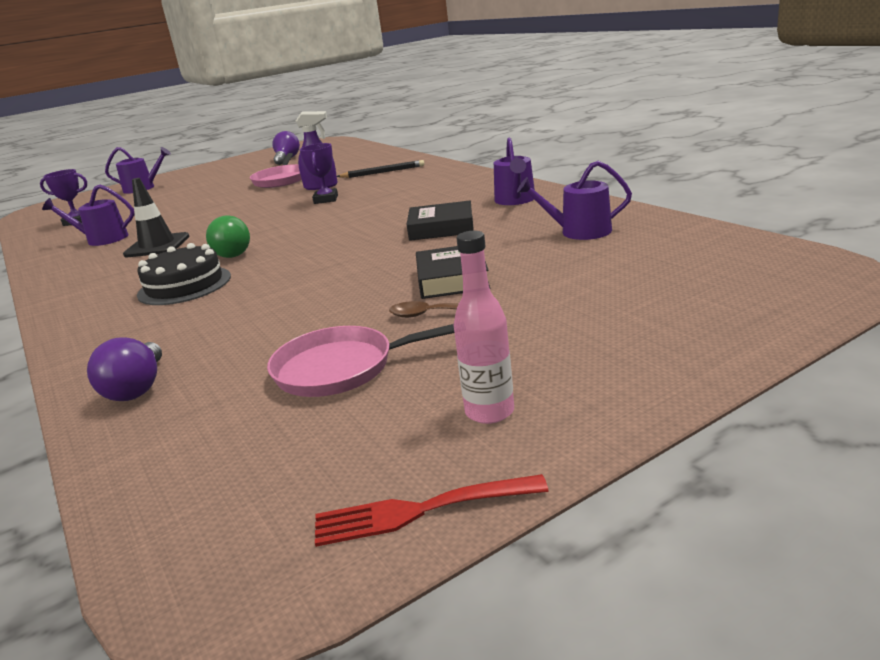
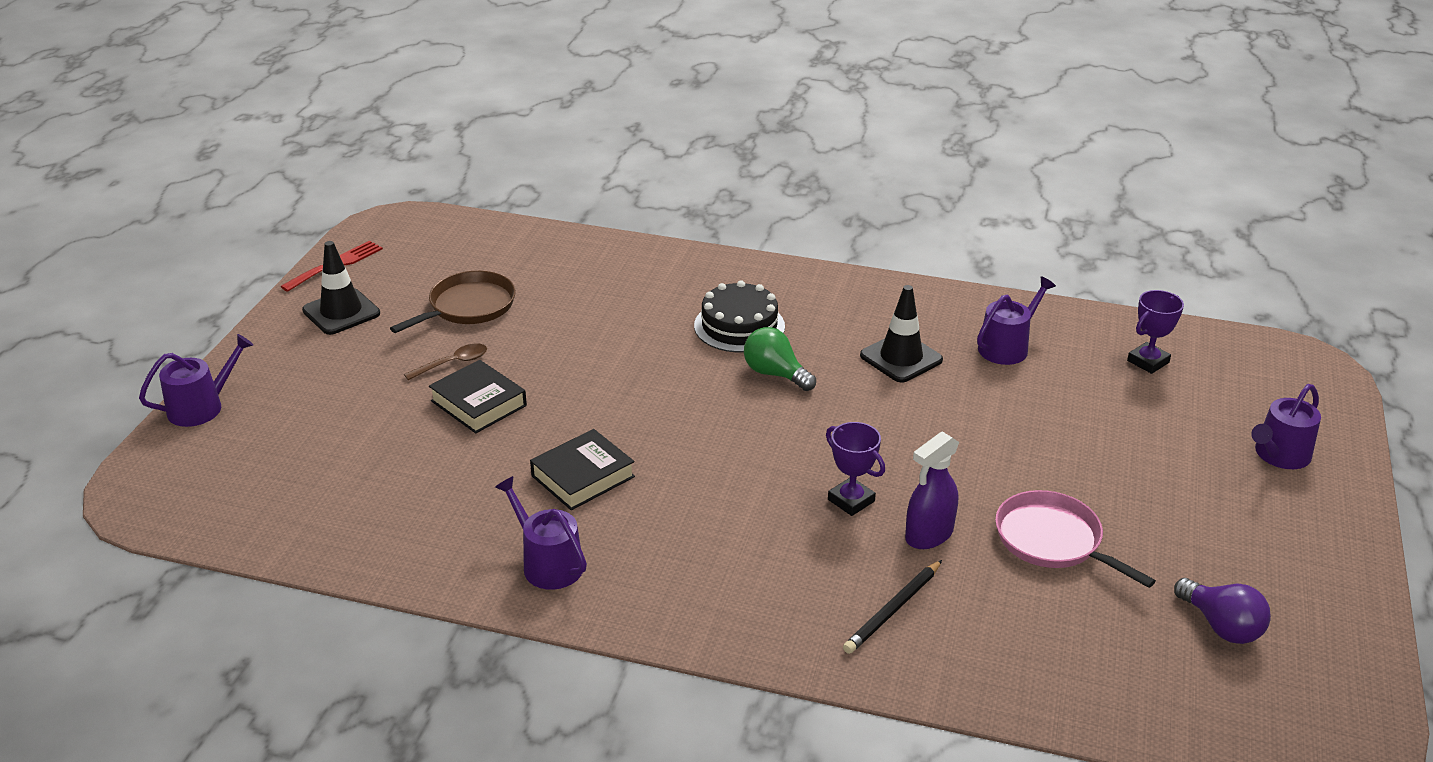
camera: 135 degrees right, 10 degrees up
(137, 388) = (590, 256): purple light bulb -> none
(340, 368) = (468, 306): pink pan -> brown pan
(489, 412) = (341, 312): pink bottle -> black traffic cone
(579, 232) = (407, 509): purple watering can -> purple watering can (202, 407)

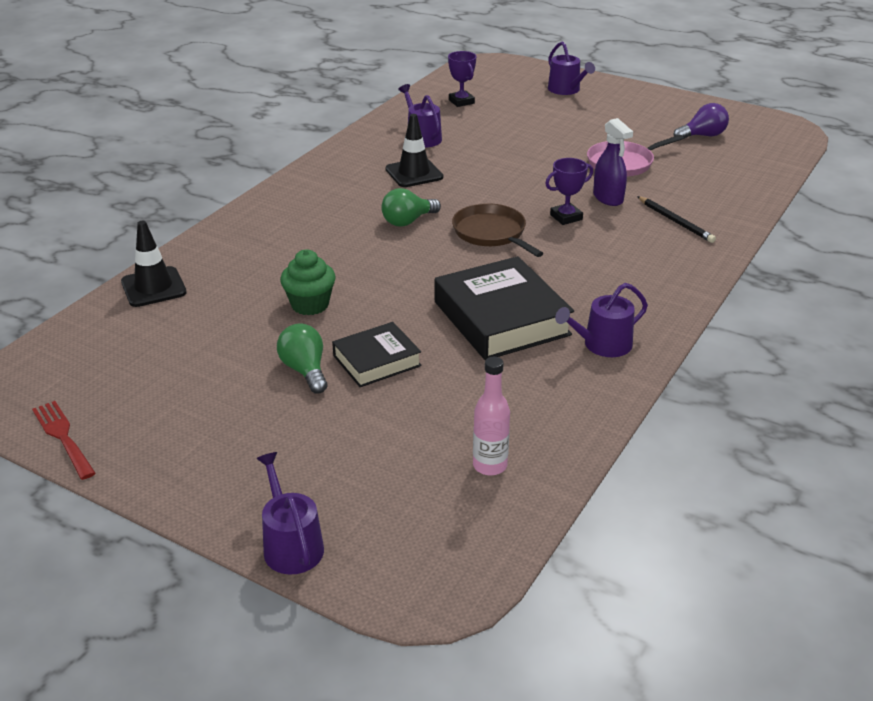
camera: 75 degrees left, 0 degrees up
(314, 504) = (490, 465): none -> pink bottle
(341, 312) = (165, 436): black traffic cone -> black traffic cone (153, 287)
(453, 363) = (305, 370): brown spoon -> green light bulb
(468, 306) = (213, 354): brown pan -> brown pan (491, 233)
(570, 342) = (310, 305): none -> green cupcake
(583, 476) = (501, 318): black book -> black book, size x1.71
(739, 326) = (335, 226): black cake -> none

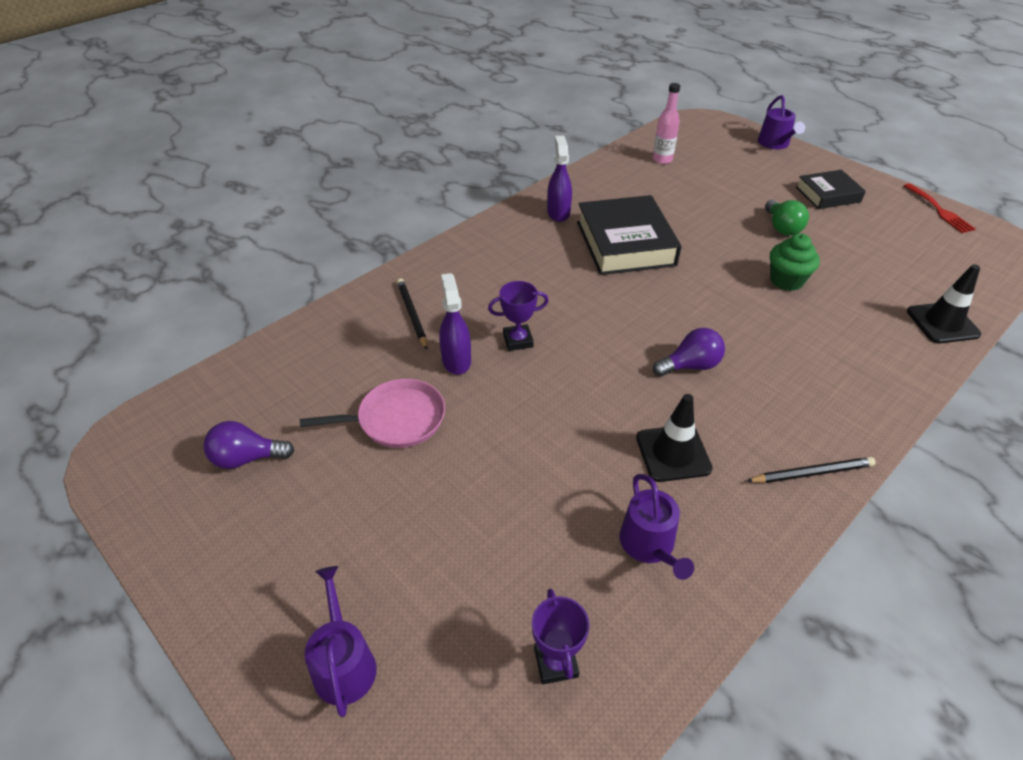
camera: 165 degrees left, 10 degrees up
(313, 177) = (811, 473): none -> black pencil
(377, 361) = (728, 226): black book -> black book (828, 194)
(408, 221) = (690, 366): green light bulb -> purple light bulb
(491, 233) = (604, 333): brown pan -> none
(602, 345) = (558, 212): purple watering can -> purple spray bottle

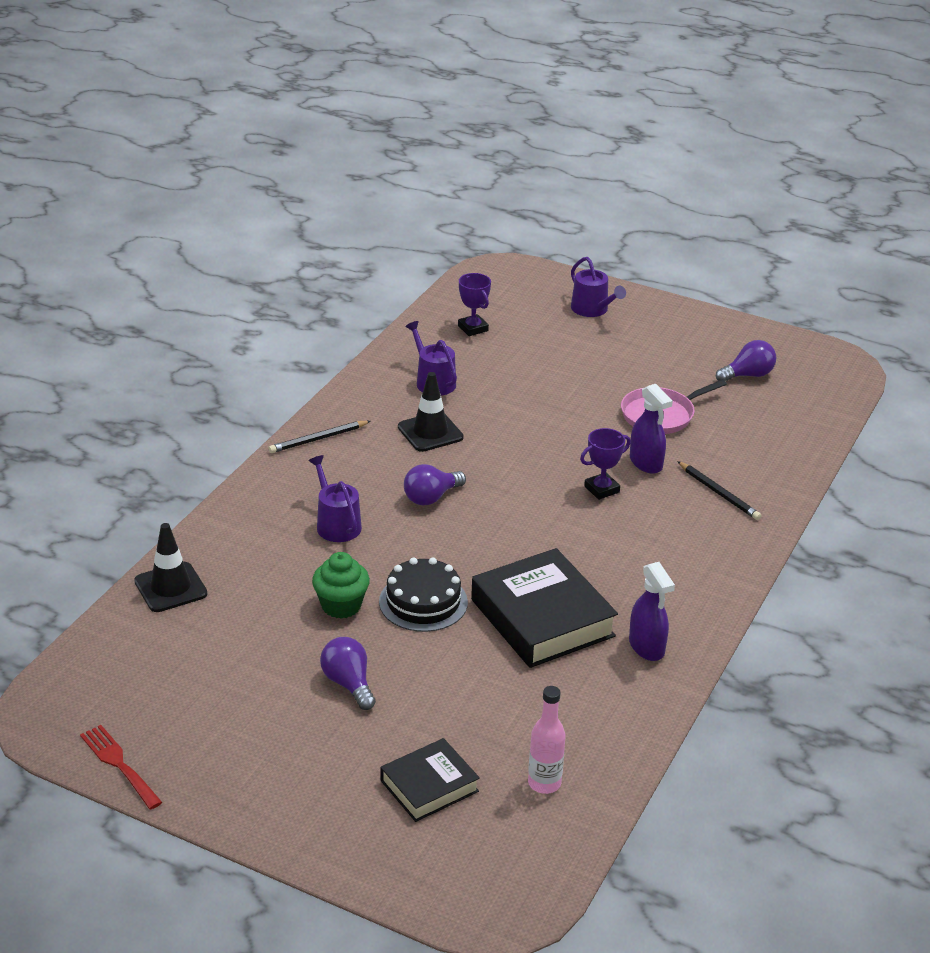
camera: 160 degrees right, 10 degrees down
(717, 271) = (423, 602): none -> black cake
(775, 144) = (365, 869): purple watering can -> purple watering can (336, 524)
(782, 227) = (348, 683): green light bulb -> purple light bulb
(828, 194) = (281, 761): black book -> black book (429, 786)

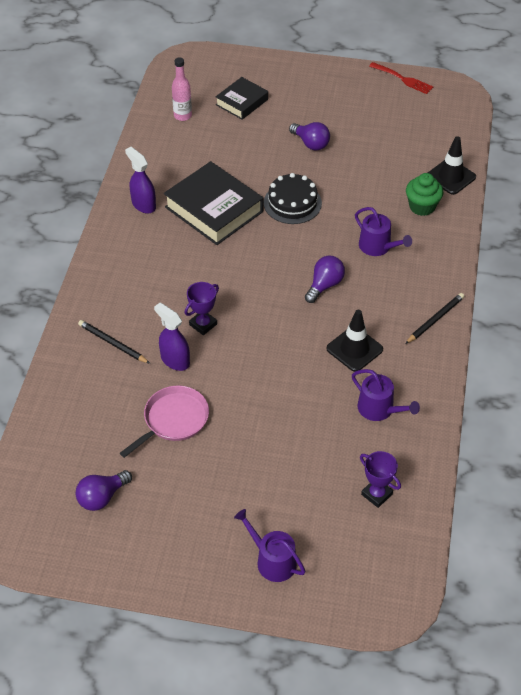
camera: 165 degrees right, 15 degrees up
(341, 606) = (341, 189): green cupcake -> green cupcake (422, 207)

